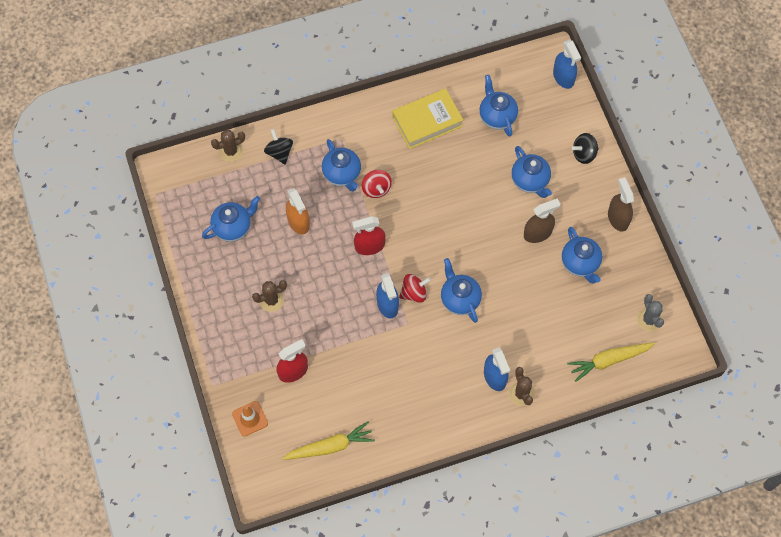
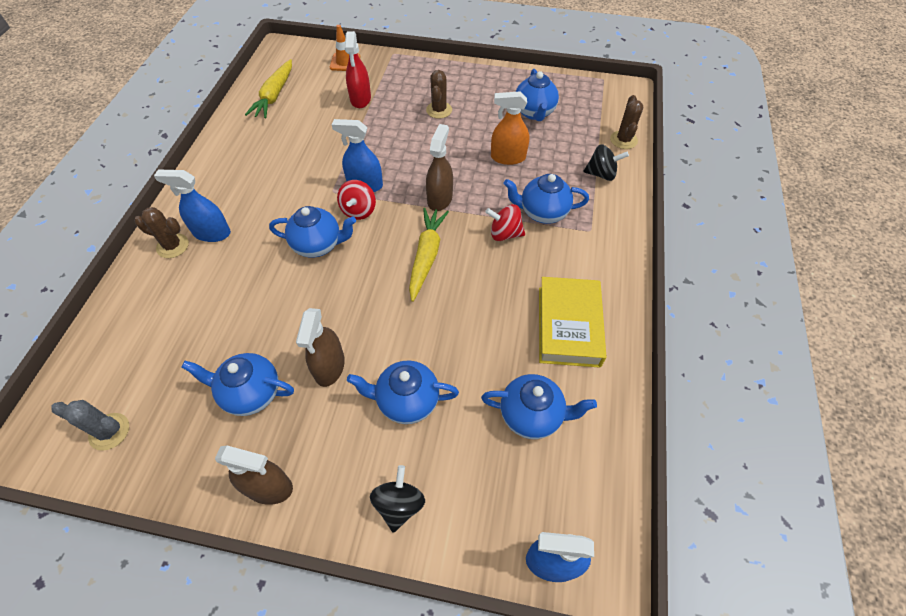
camera: 120 degrees right, 10 degrees down
(369, 246) = (440, 199): red spray bottle -> brown spray bottle
(609, 360) = (115, 350): yellow carrot -> yellow carrot (426, 256)

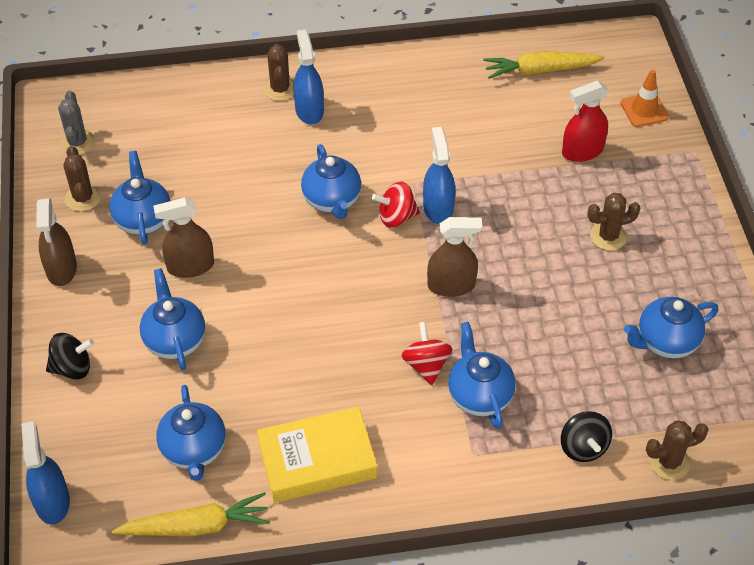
camera: 70 degrees right, 5 degrees down
(188, 443) = (83, 198): none -> brown cactus
(426, 256) = (359, 300): yellow carrot -> yellow carrot (196, 526)
(508, 157) = (559, 335): orange spray bottle -> none

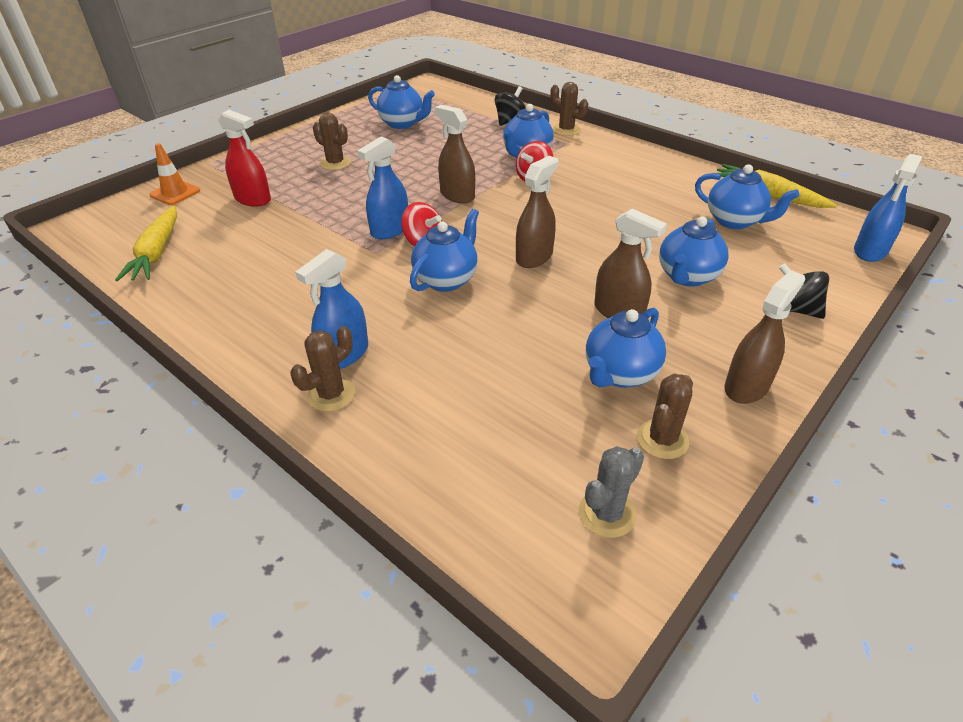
camera: 130 degrees left, 10 degrees down
(194, 451) = (735, 221): blue teapot -> blue teapot turned 90 degrees clockwise
(303, 269) = (534, 257): none -> brown spray bottle
(317, 460) = (657, 180): yellow book -> none
(540, 70) = (156, 252): yellow carrot -> yellow carrot turned 45 degrees clockwise
(669, 462) = (482, 102): brown cactus -> brown cactus (566, 130)

